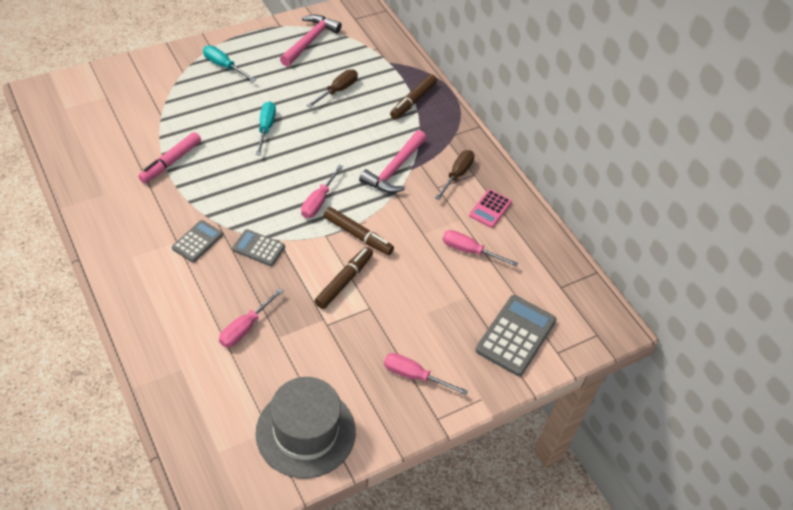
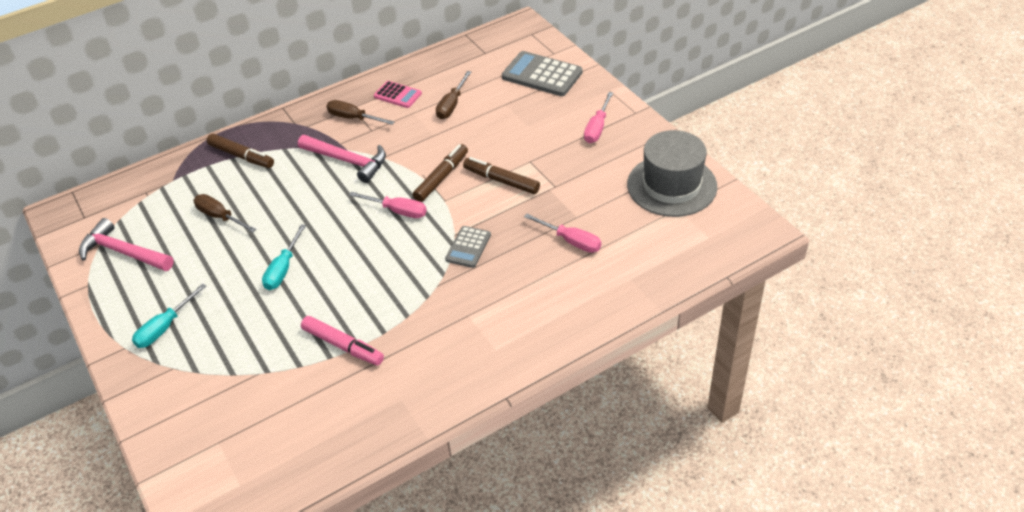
camera: 85 degrees left, 5 degrees down
(197, 241) = (465, 297): grey calculator -> none
(266, 128) = (283, 269): turquoise screwdriver -> turquoise screwdriver turned 75 degrees counterclockwise
(469, 251) = (452, 105): pink screwdriver -> brown screwdriver

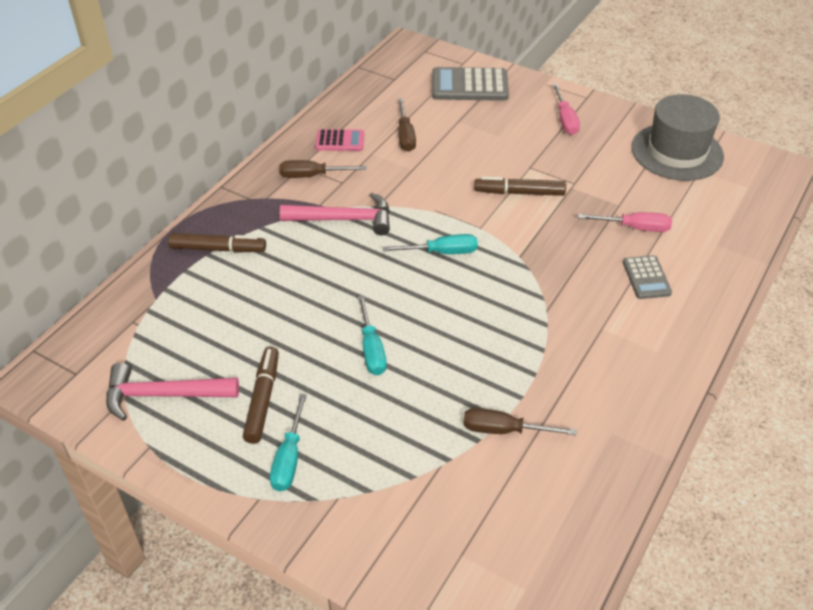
camera: 30 degrees left, 0 degrees up
(220, 217) = (249, 319): brown screwdriver -> brown screwdriver (504, 430)
(343, 346) = (506, 403): pink marker -> none
(398, 211) = (442, 252): pink screwdriver -> turquoise screwdriver
(442, 178) = (458, 207): brown marker -> brown marker (263, 399)
(468, 247) = (544, 264): grey calculator -> grey calculator (646, 278)

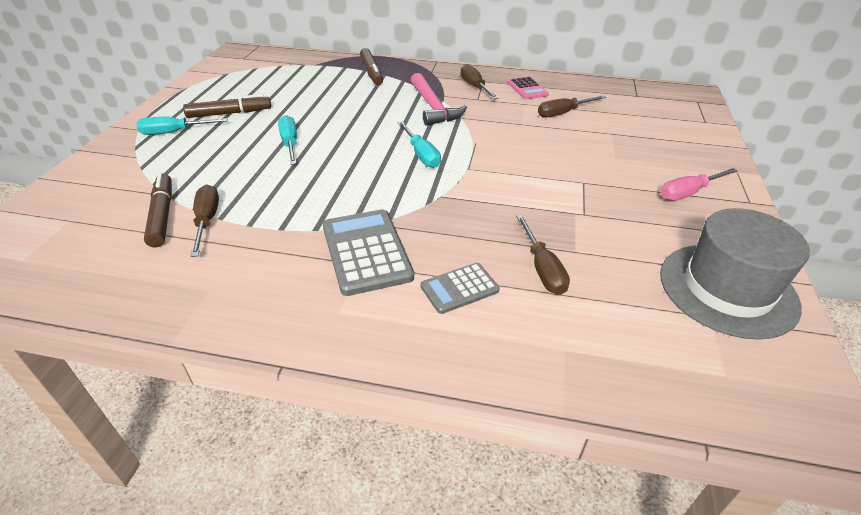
camera: 70 degrees right, 5 degrees down
(163, 395) = (229, 83): pink hammer -> none
(371, 349) = (290, 143): turquoise screwdriver -> turquoise screwdriver turned 105 degrees clockwise
(469, 86) = (674, 130): grey calculator -> grey calculator (366, 252)
(519, 192) = (537, 182): brown marker -> brown marker (162, 215)
(634, 228) = (542, 268): pink screwdriver -> brown screwdriver

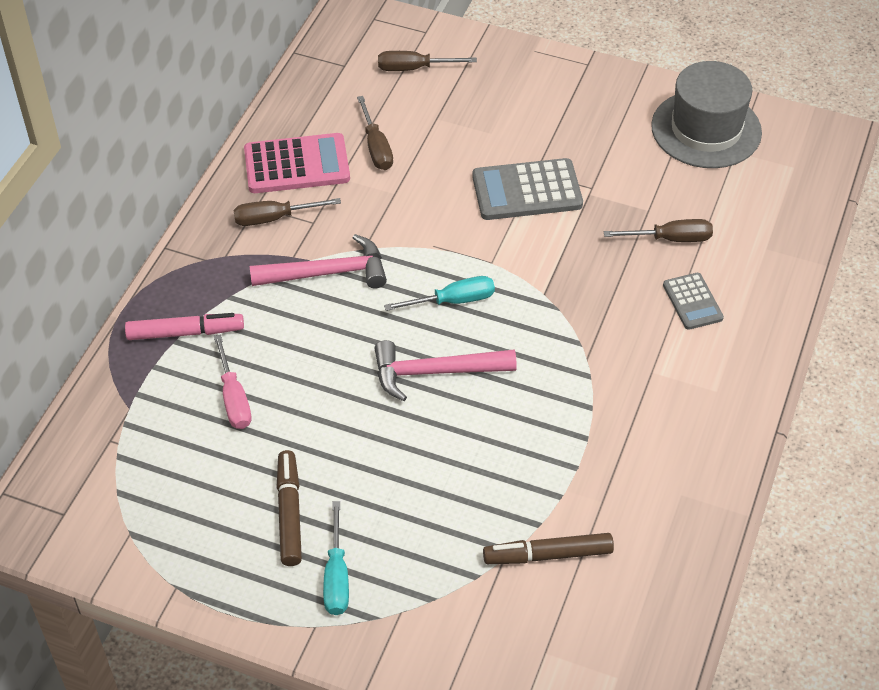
camera: 80 degrees left, 10 degrees up
(207, 221) = (564, 509): brown screwdriver -> brown screwdriver (414, 68)
(290, 143) = (398, 435): turquoise screwdriver -> none
(348, 152) = (435, 372): none -> pink hammer
(366, 252) = (634, 366): grey calculator -> grey calculator (527, 191)
(371, 72) = (185, 333): brown marker -> pink marker
(527, 89) = (297, 165): pink calculator -> pink calculator, size x1.71
(688, 193) = (567, 100): pink screwdriver -> pink screwdriver (234, 398)

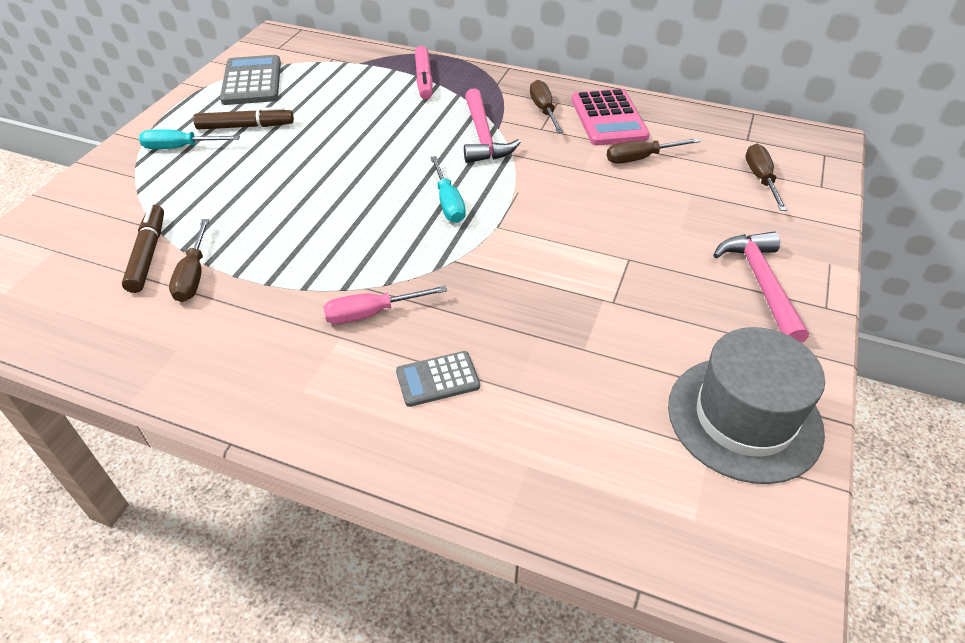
camera: 90 degrees right, 5 degrees down
(234, 398) = (358, 100): pink screwdriver -> pink screwdriver (371, 313)
(435, 372) = (366, 192): pink hammer -> pink hammer (761, 283)
(527, 191) = (599, 252): grey calculator -> grey calculator (252, 81)
(670, 239) = (538, 366): brown screwdriver -> brown screwdriver (193, 275)

